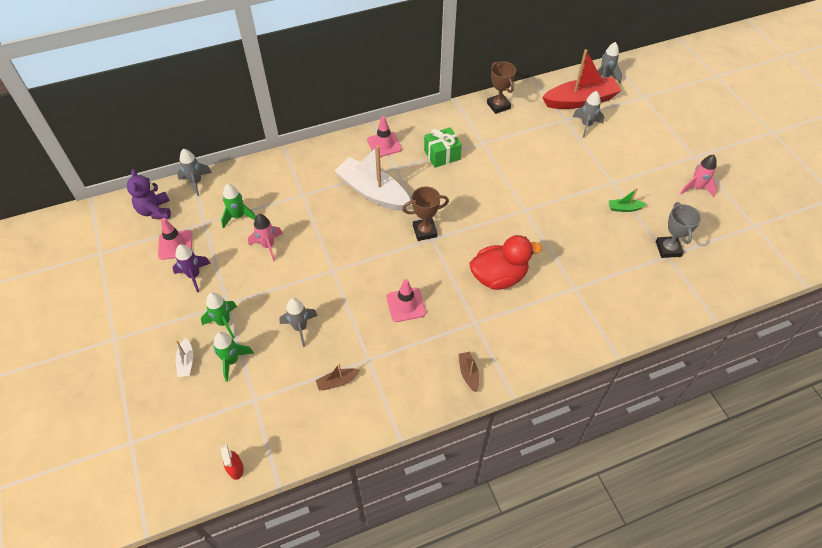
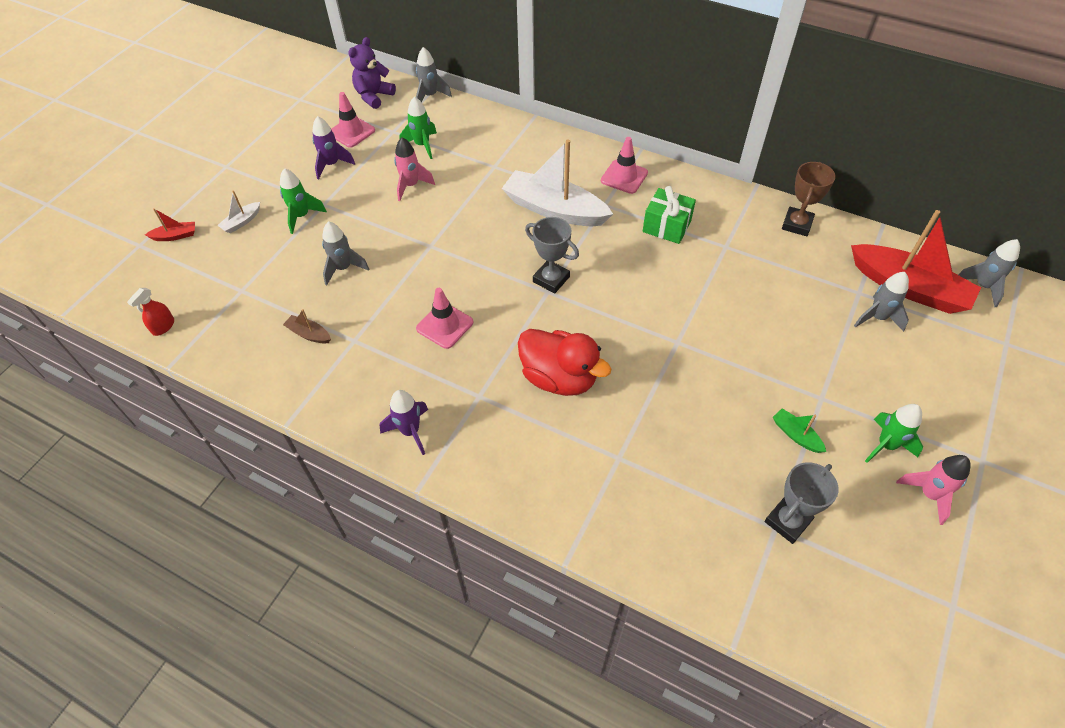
camera: 50 degrees right, 0 degrees up
(150, 412) = (175, 236): none -> red boat
(232, 361) = (267, 249): green rocket -> green rocket (886, 445)
(373, 192) = (554, 209): white boat -> white boat turned 60 degrees counterclockwise
(425, 231) = (551, 279): brown trophy -> grey trophy
(468, 373) = (410, 431): brown boat -> purple rocket

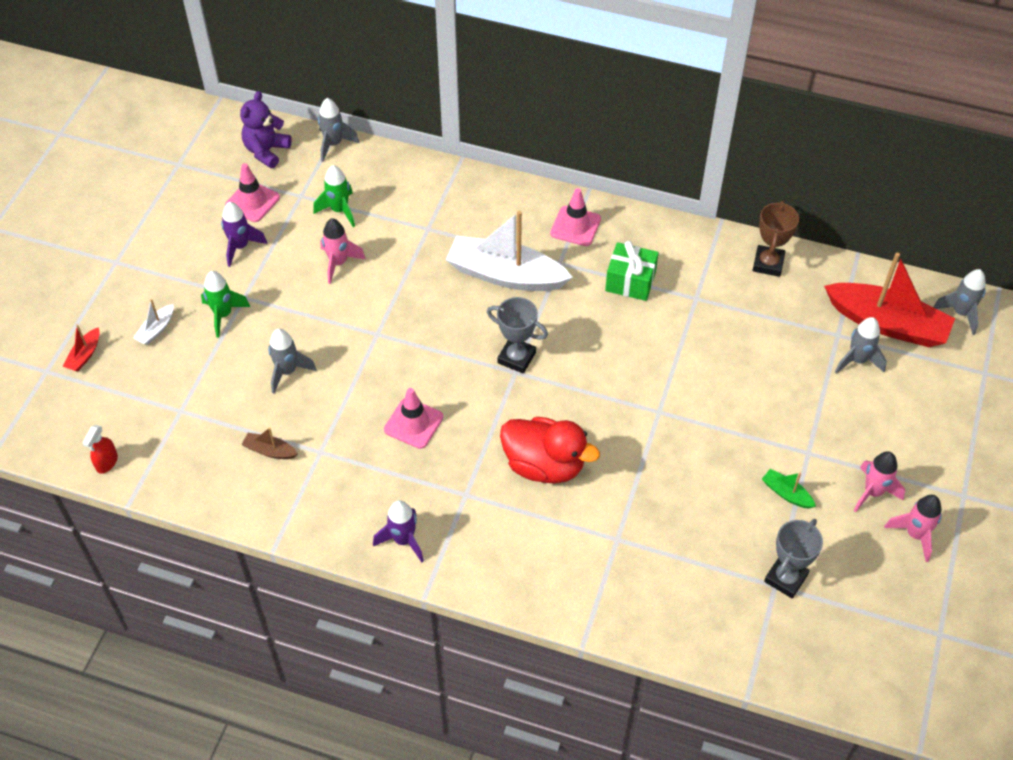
camera: 10 degrees left, 0 degrees up
(175, 236) = (84, 355): red boat -> red boat turned 135 degrees clockwise
(886, 445) = (873, 492): green rocket -> pink rocket

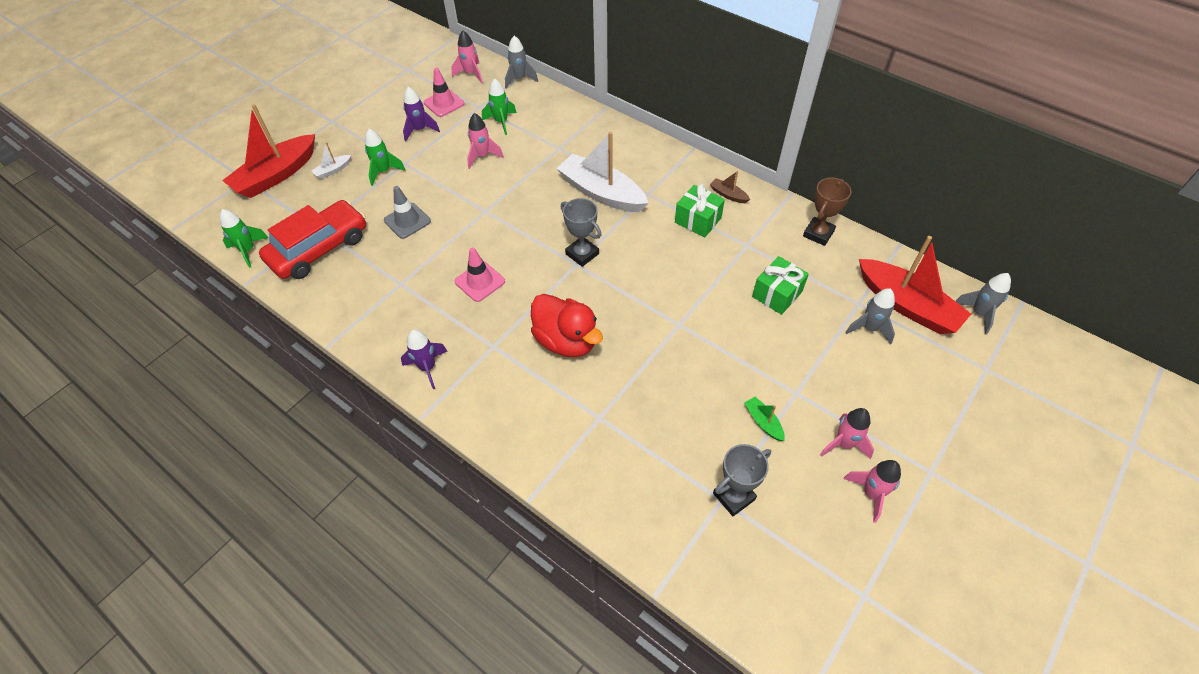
camera: 20 degrees right, 0 degrees up
(84, 355) = (276, 175): red boat -> red boat, size x2.38
(107, 462) = (248, 250): red spray bottle -> green rocket
(196, 436) = (319, 248): none -> red car
(266, 151) = (471, 74): purple teddy bear -> pink rocket
(270, 451) = (364, 273): brown boat -> brown boat (728, 195)
(287, 371) = (407, 221): grey rocket -> grey traffic cone
(575, 226) = (671, 171): pink traffic cone -> none
(749, 347) = (777, 294): none -> green gift

